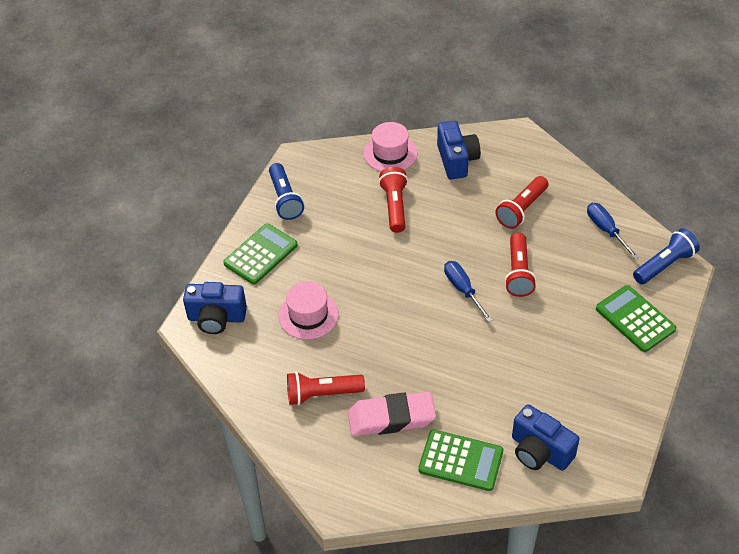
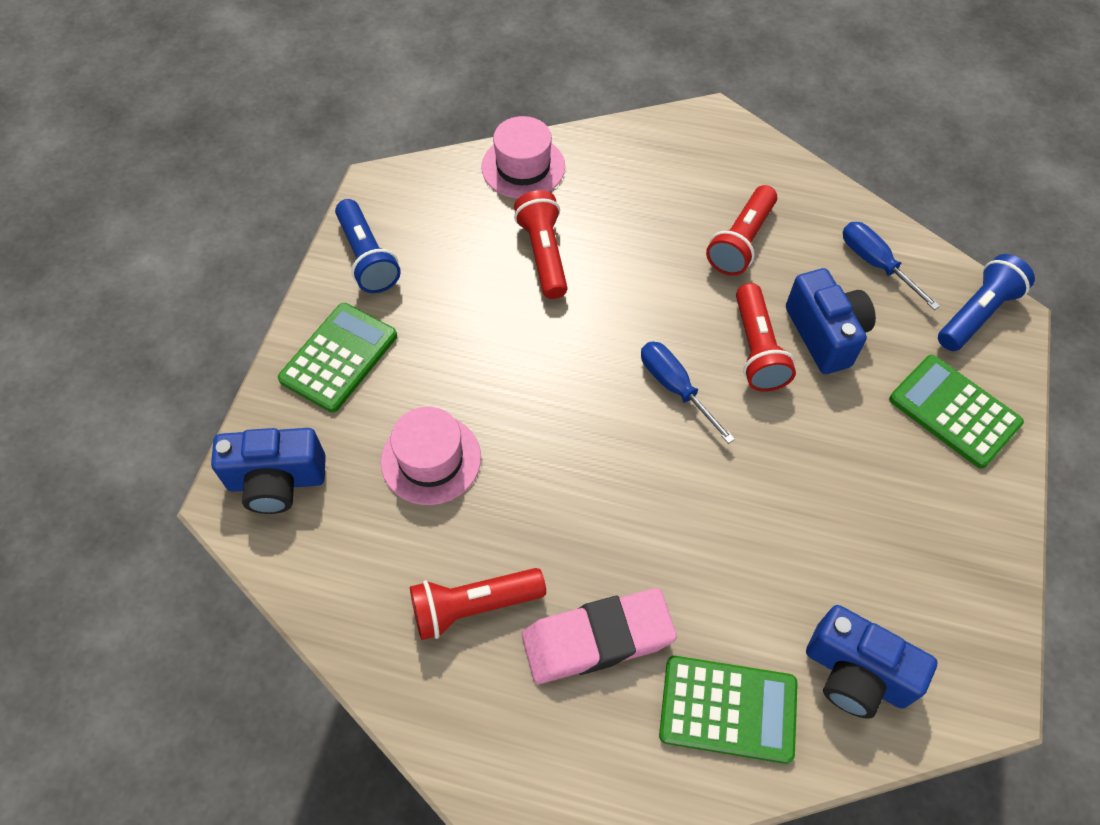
camera: 10 degrees left, 10 degrees up
(457, 160) = (627, 170): blue camera -> blue camera (825, 334)

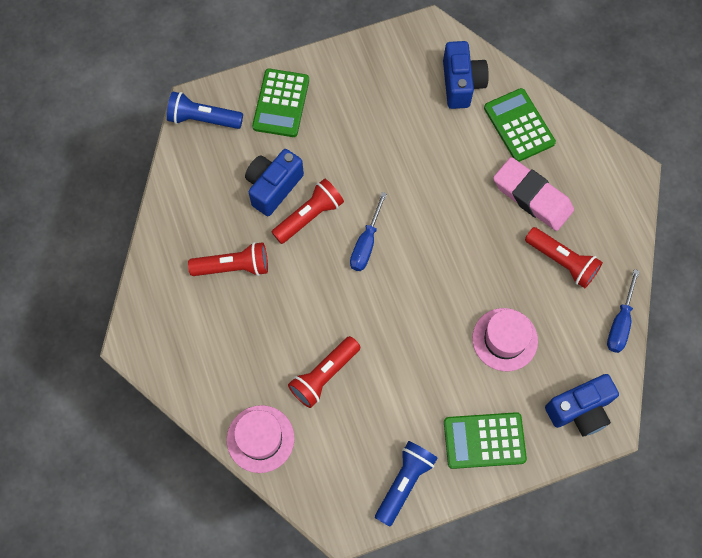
camera: 125 degrees left, 10 degrees up
(277, 481) = (580, 410): blue camera -> blue camera turned 105 degrees clockwise
(876, 264) = (200, 185): blue screwdriver -> blue screwdriver (620, 323)

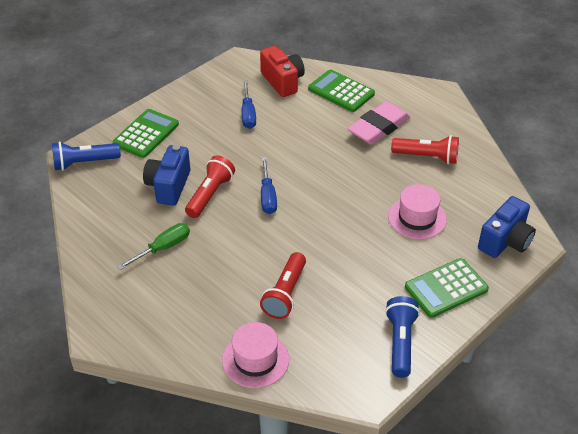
camera: 25 degrees left, 25 degrees down
(233, 266) = (163, 248): red flashlight -> green screwdriver
(281, 103) = (146, 134): green calculator -> green calculator turned 135 degrees counterclockwise
(461, 84) = (282, 81): blue camera -> red camera
(532, 197) = (378, 127): pink eraser -> pink eraser turned 60 degrees counterclockwise
(620, 323) = (495, 178): blue screwdriver -> blue screwdriver (248, 114)

